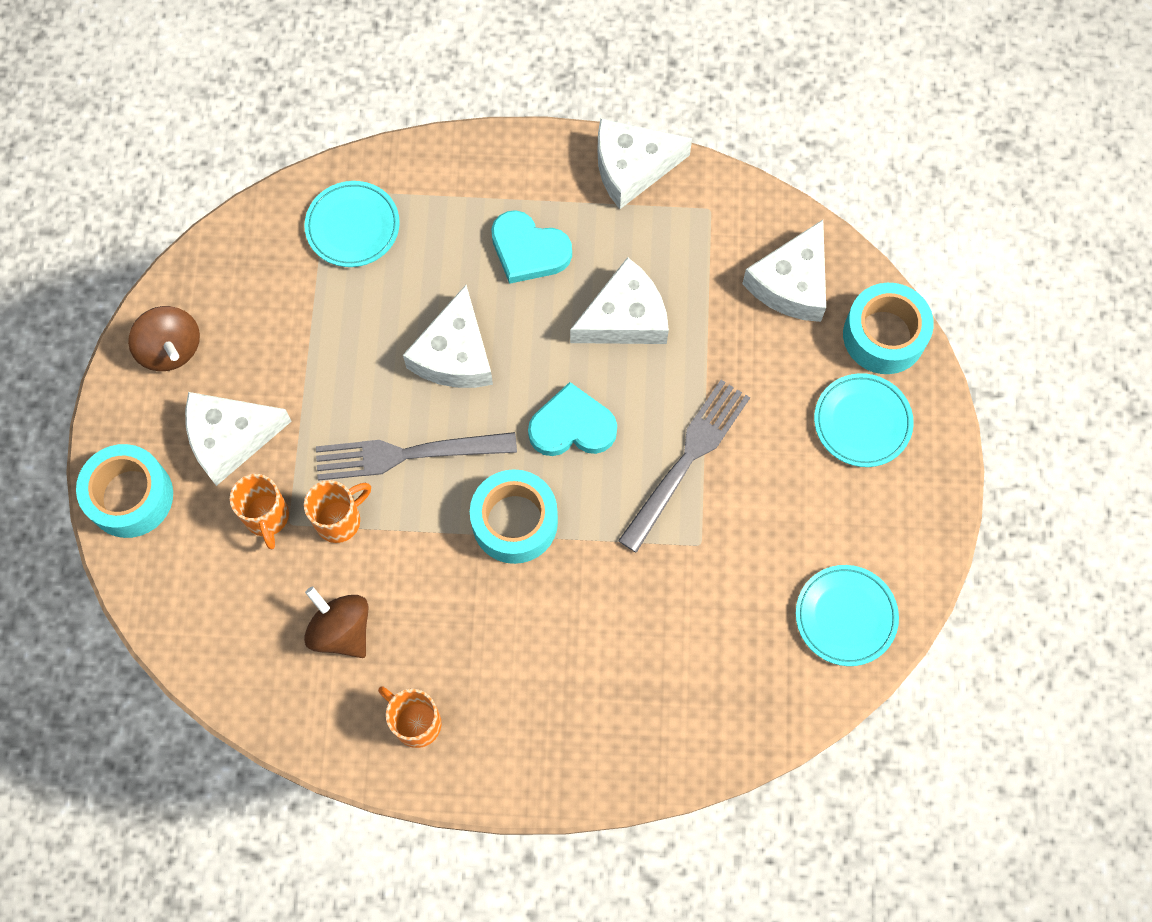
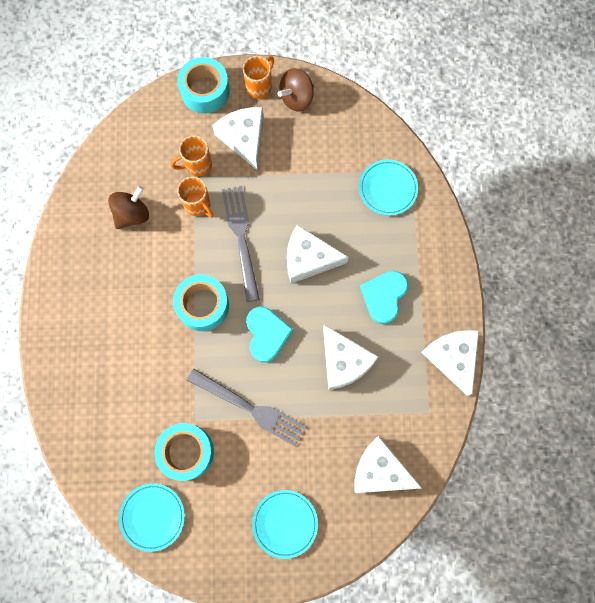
camera: 85 degrees right, 5 degrees up
(415, 722) = (80, 261): orange mug -> orange mug (259, 86)
(884, 335) = (348, 537): turquoise tape -> turquoise tape (186, 452)

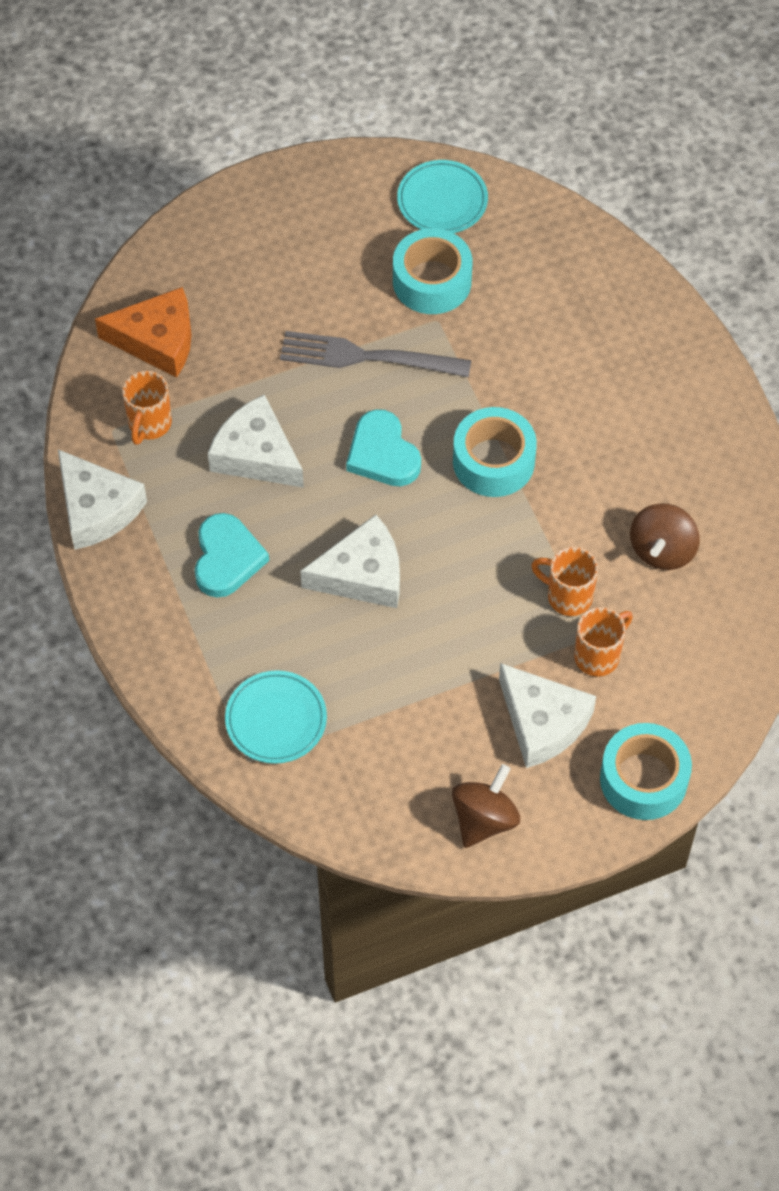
camera: 160 degrees right, 15 degrees down
(241, 238) = (479, 571): grey fork -> none
(259, 86) = (555, 818): orange mug -> orange mug (149, 424)
(285, 523) = (265, 245): turquoise plate -> none
(380, 470) = (157, 340): white cheese -> orange cheese

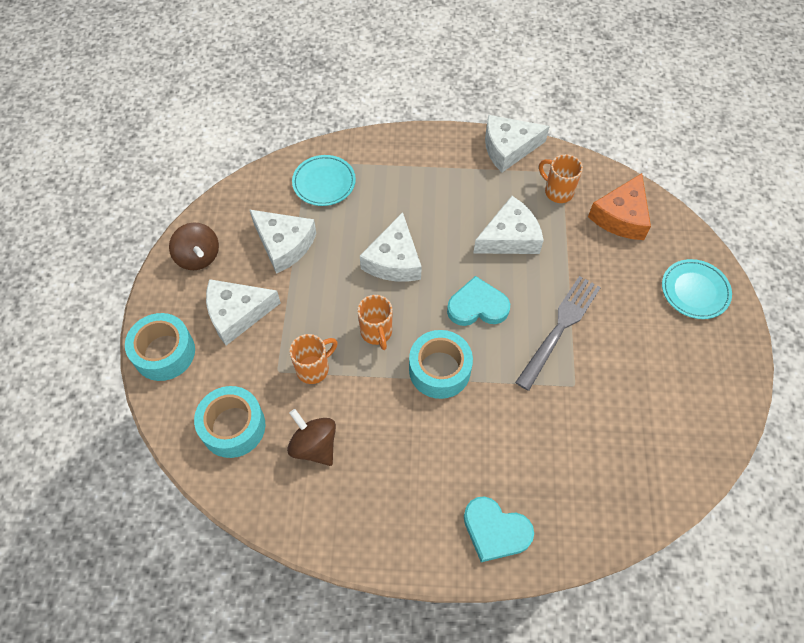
camera: 115 degrees right, 0 degrees up
(227, 558) = (442, 197): turquoise heart -> turquoise heart (495, 531)
(407, 720) = (284, 244): none -> white cheese
(432, 281) = (611, 396): turquoise tape -> turquoise tape (233, 426)
(442, 201) = (686, 436): turquoise plate -> turquoise plate (695, 291)
(598, 655) = (261, 367): orange mug -> orange mug (376, 332)

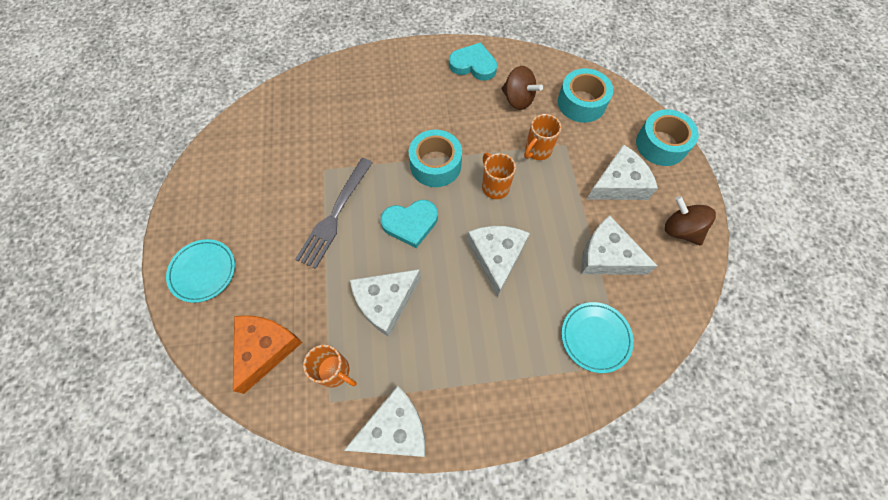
camera: 170 degrees right, 5 degrees up
(495, 531) = (381, 70): turquoise heart -> turquoise heart (473, 65)

